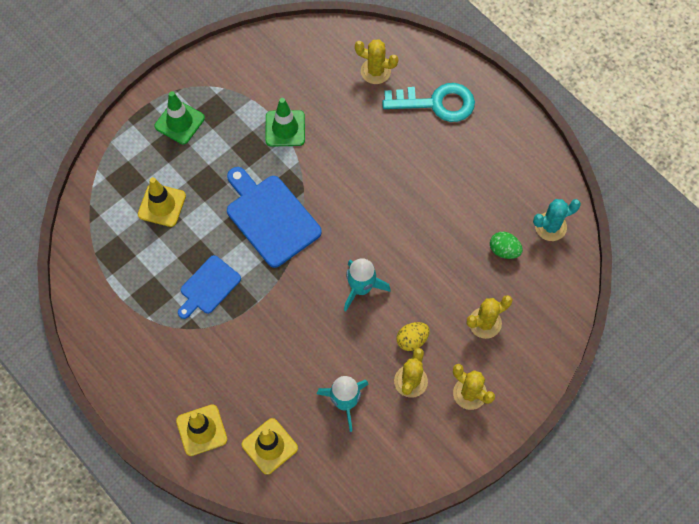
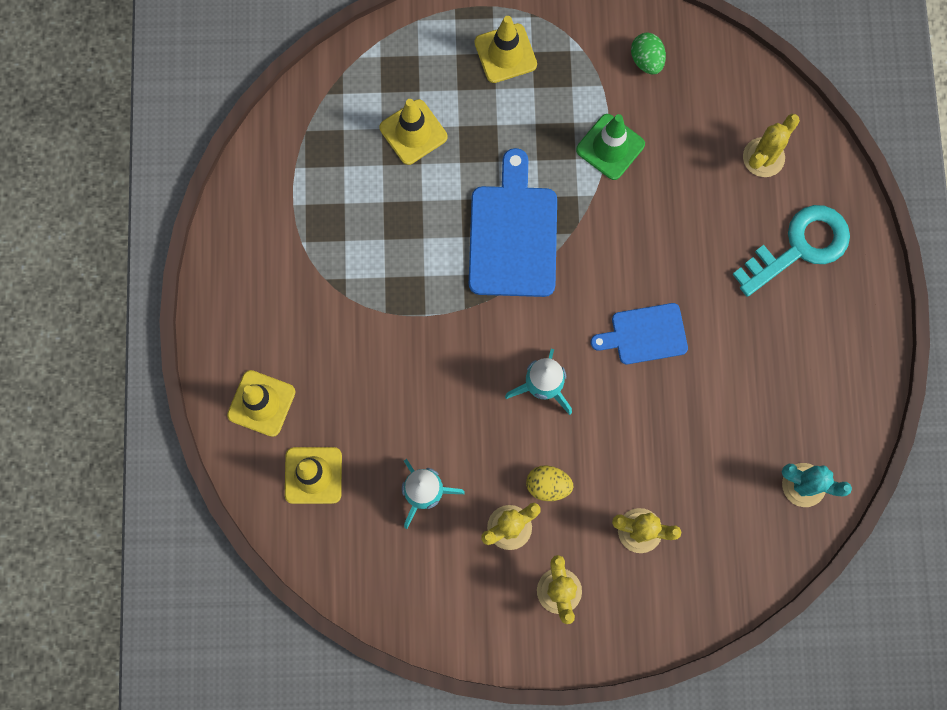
camera: 40 degrees right, 10 degrees up
(179, 122) = (505, 53): green traffic cone -> yellow traffic cone
(208, 287) = (389, 259): blue cutting board -> blue cutting board (645, 334)
(375, 71) = (763, 157): yellow cactus -> yellow cactus turned 75 degrees clockwise
(437, 103) = (800, 247): turquoise key -> turquoise key turned 75 degrees counterclockwise
(504, 250) = (729, 469): green egg -> green egg (646, 60)

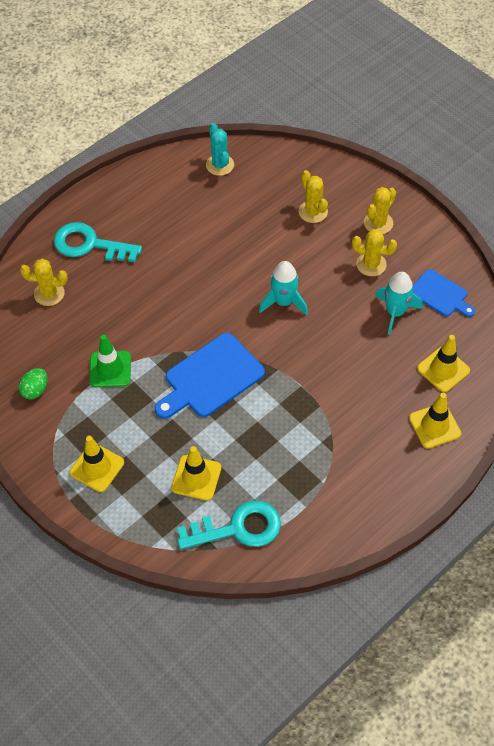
camera: 130 degrees left, 20 degrees down
(328, 128) = (238, 528): none -> turquoise key
(548, 485) = (332, 263): yellow egg -> none
(645, 334) = (207, 278): blue cutting board -> blue cutting board (440, 294)

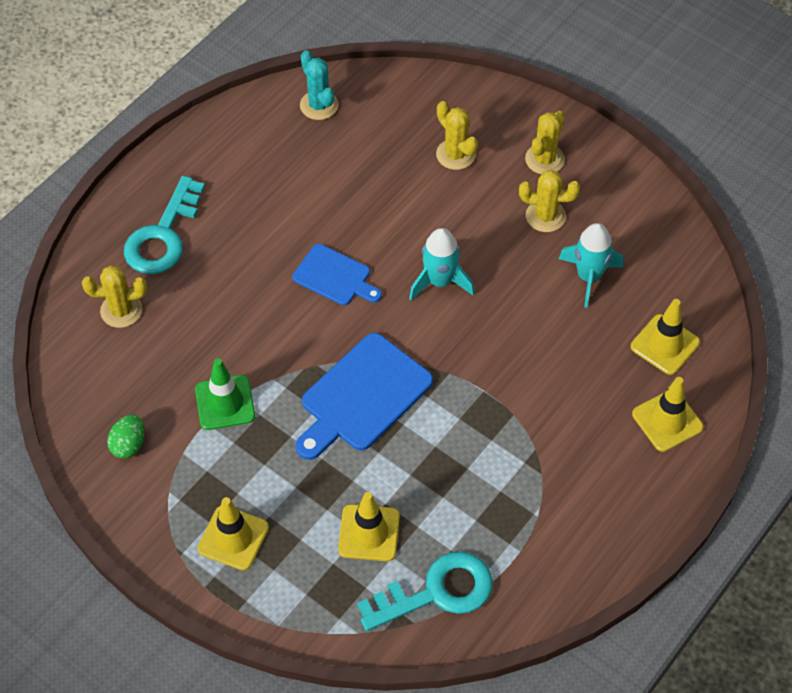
camera: 10 degrees left, 0 degrees up
(89, 244) = (163, 236): turquoise key -> turquoise key turned 75 degrees counterclockwise
(440, 294) = (643, 245): blue cutting board -> blue cutting board (335, 276)

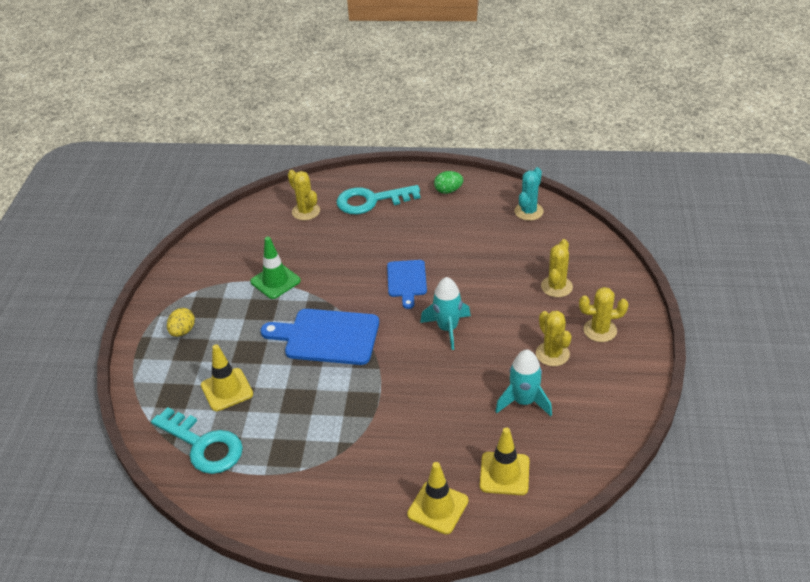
camera: 60 degrees right, 15 degrees down
(129, 445) = (217, 259): green egg -> green egg (448, 191)
(233, 538) = (183, 331): yellow traffic cone -> yellow egg

